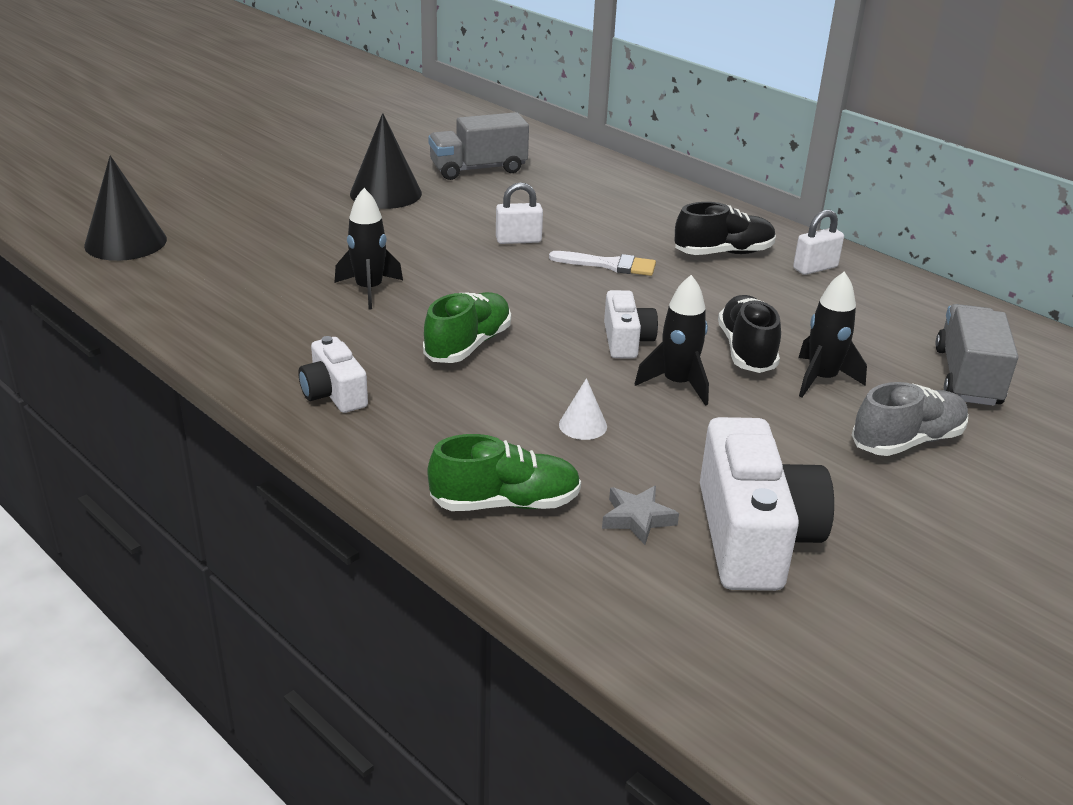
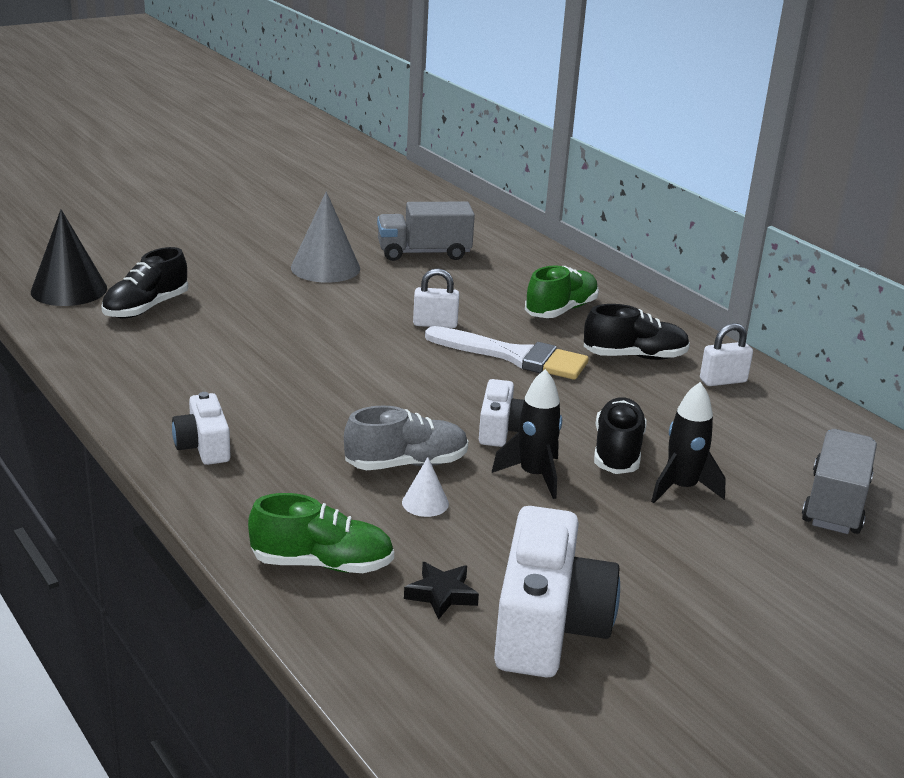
camera: 10 degrees right, 5 degrees down
(216, 253) = (146, 308): none -> black shoe
(369, 290) = (273, 356): black rocket -> none
(386, 193) = (325, 268): black cone -> grey cone
(468, 345) = (346, 417): green shoe -> green shoe (561, 310)
(609, 265) = (514, 356): white brush -> white brush, size x1.59
(637, 519) = (441, 594): grey star -> black star
(907, 441) = (743, 557): grey shoe -> grey shoe (406, 464)

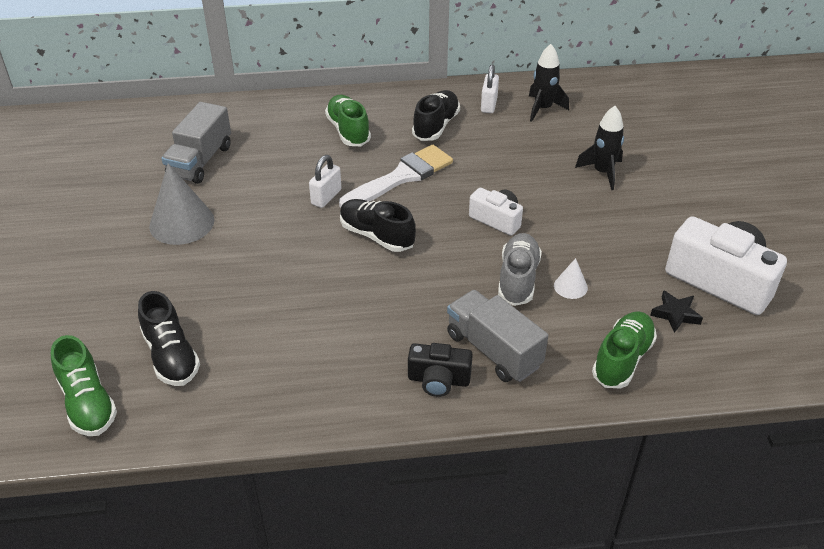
camera: 60 degrees left, 15 degrees up
(69, 290) = (88, 403): black cone -> green shoe
(204, 446) = (438, 380): white camera -> black camera
(534, 475) = (560, 226): black rocket -> black rocket (543, 109)
(617, 452) = (550, 181): black shoe -> black shoe (377, 236)
(835, 504) = (643, 125): grey truck -> grey truck (493, 350)

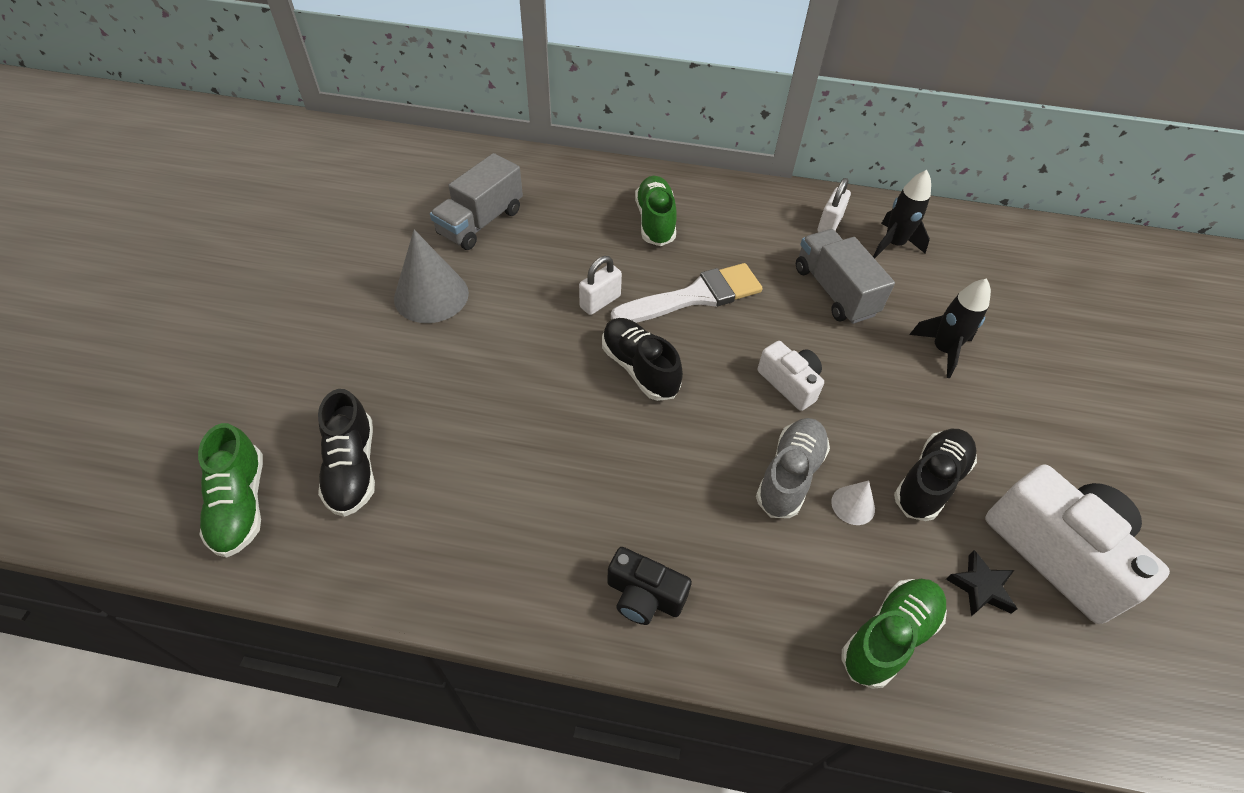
camera: 15 degrees right, 10 degrees up
(436, 126) = (757, 238): black shoe -> black shoe (930, 482)
(493, 350) = (726, 572): grey truck -> grey truck (834, 291)

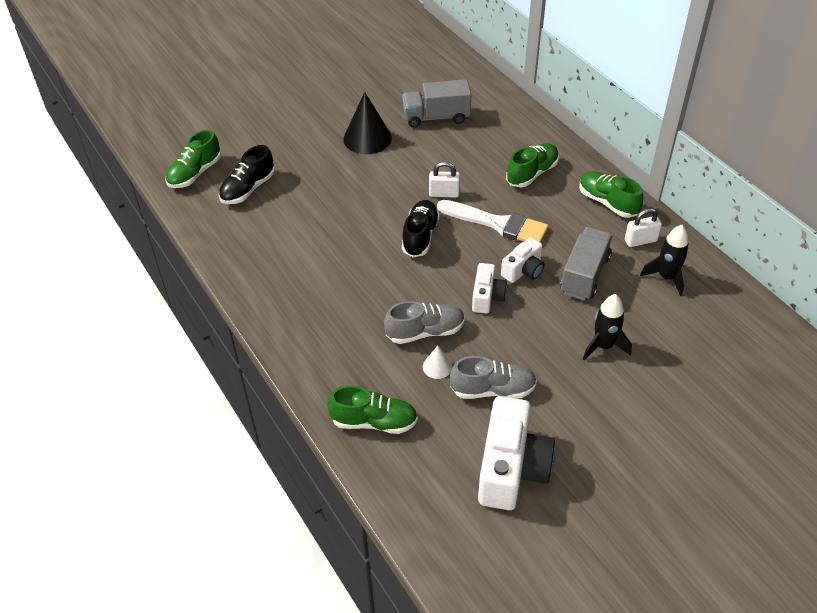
camera: 50 degrees right, 5 degrees down
(431, 295) = (367, 138): grey cone -> black cone
(644, 595) = (295, 322): black camera -> none
(756, 206) = (607, 202): none -> green shoe
(781, 328) = (523, 270): none -> white camera
(930, 482) = (492, 390): black shoe -> grey shoe
(980, 587) = (447, 444): black star -> none

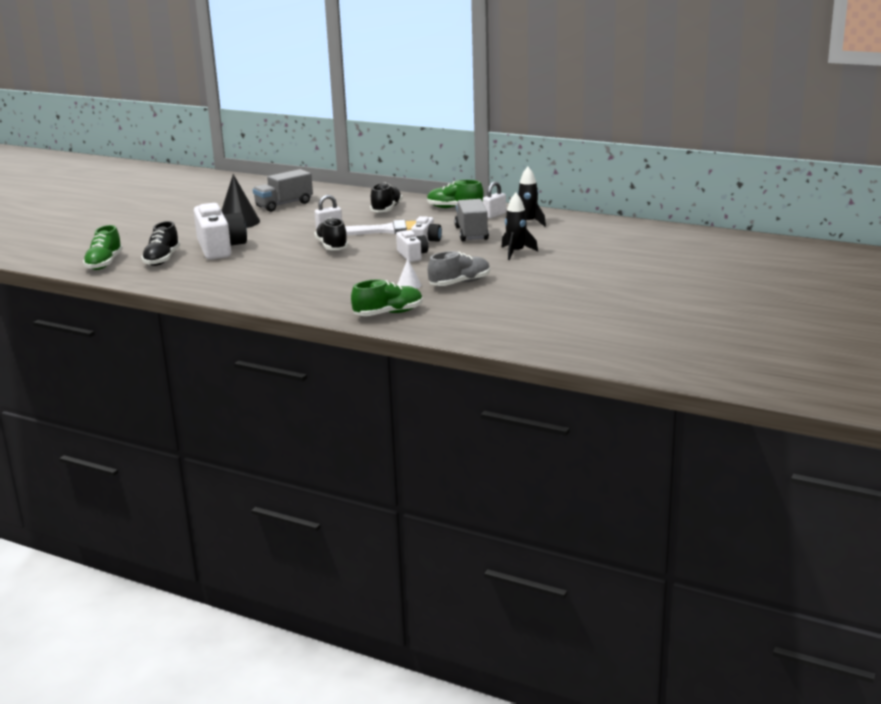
camera: 30 degrees left, 25 degrees down
(425, 332) = (383, 276): grey shoe -> none
(511, 468) = (508, 304): white camera -> white camera (220, 248)
(532, 173) = (386, 209): green shoe -> black shoe

